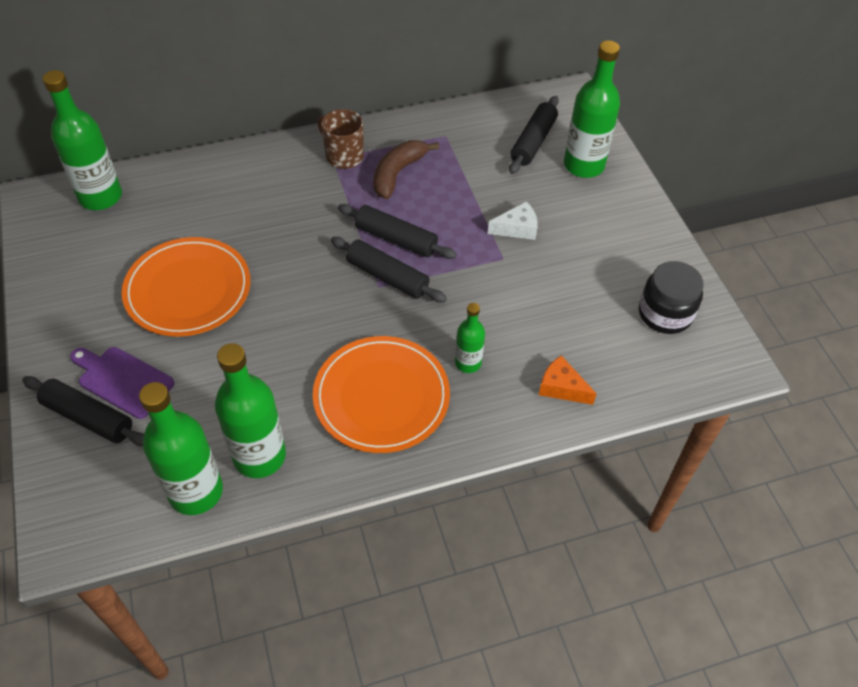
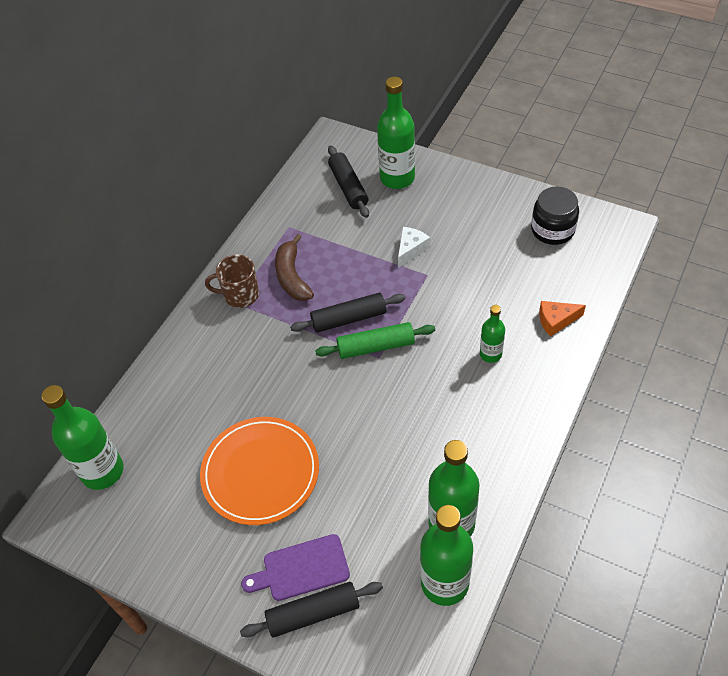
camera: 40 degrees left, 0 degrees up
(381, 396) = (471, 420): orange plate -> none
(387, 277) = (376, 347): black rolling pin -> green rolling pin

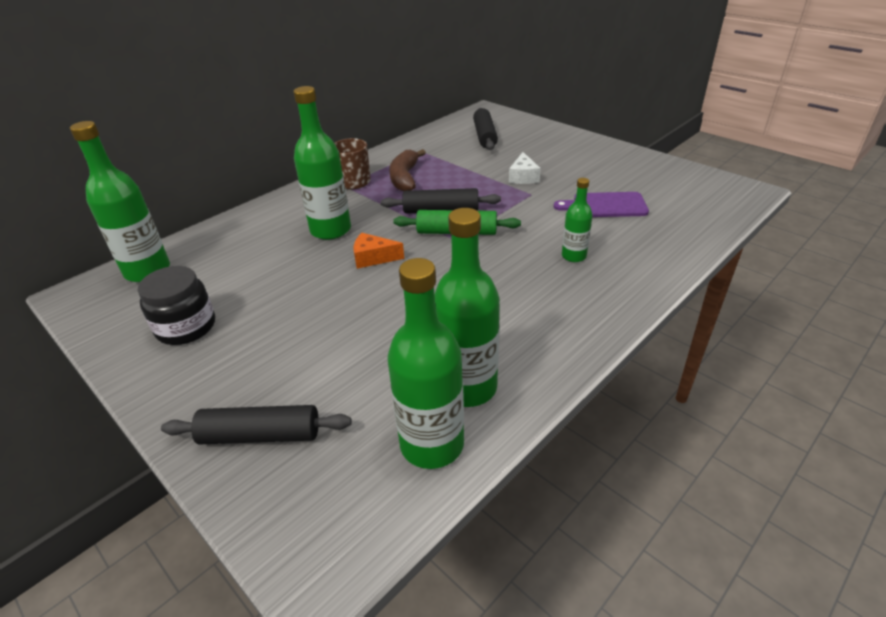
camera: 15 degrees right, 15 degrees down
(260, 472) = (288, 300): orange plate -> none
(301, 569) = (275, 389): purple cutting board -> purple cutting board (605, 205)
(397, 178) = (531, 136): green bottle -> green bottle (330, 230)
(411, 249) = (523, 177): white cheese -> white cheese turned 135 degrees clockwise
(552, 230) = (671, 183): black jar -> black jar (186, 327)
(556, 321) = (656, 243): orange cheese -> orange cheese (373, 258)

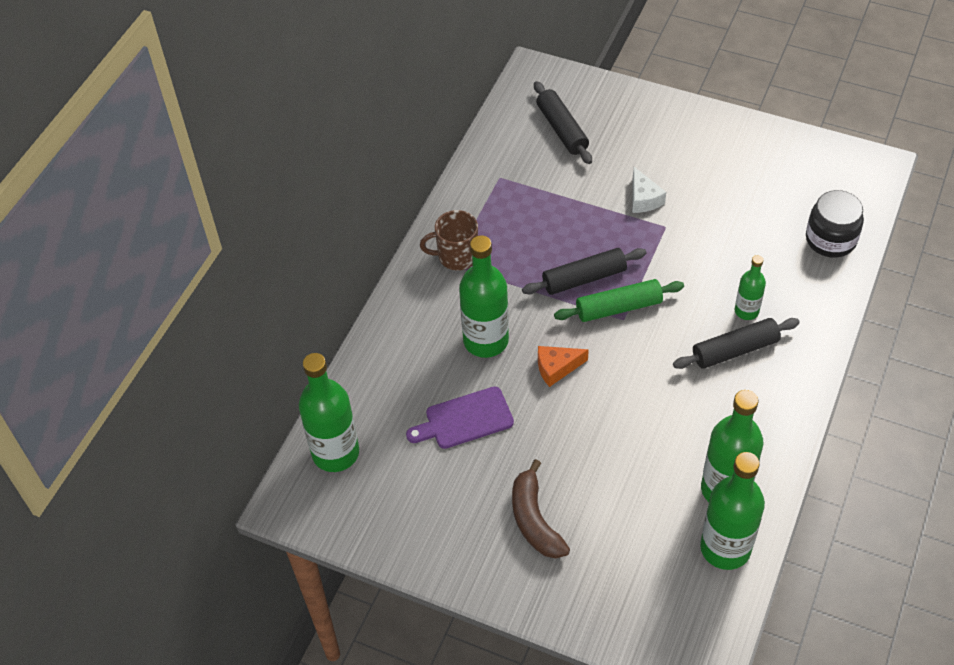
camera: 20 degrees left, 15 degrees up
(186, 327) = (438, 506): black jar -> black jar (830, 239)
(260, 435) = (590, 585): black rolling pin -> black rolling pin (735, 350)
(405, 178) = (512, 233): brown banana -> brown banana (534, 520)
(605, 205) = (748, 226): purple cutting board -> purple cutting board (465, 419)

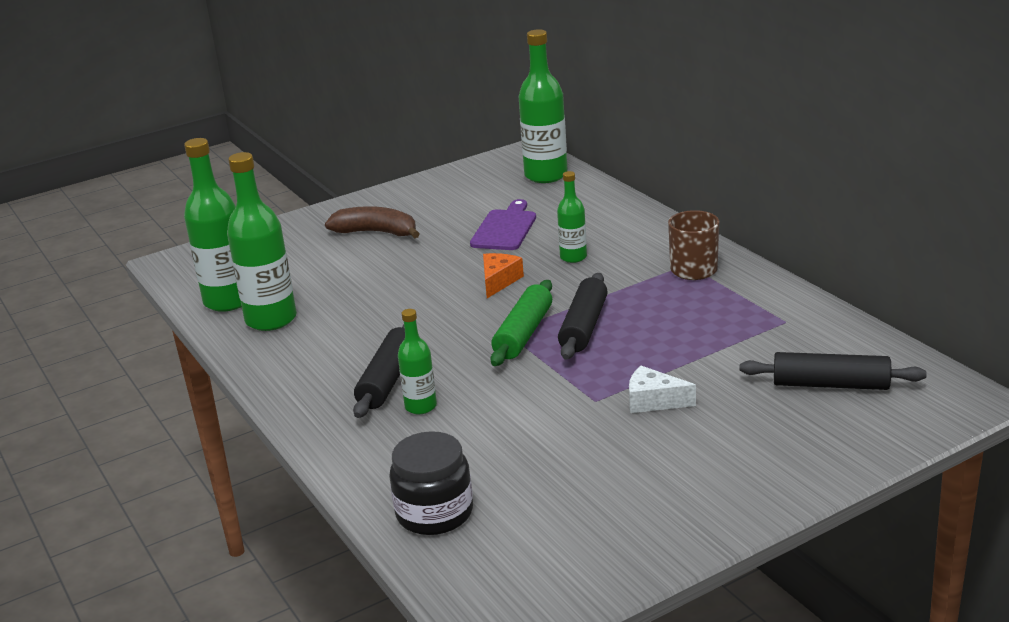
camera: 125 degrees right, 25 degrees down
(486, 341) = (573, 257): green bottle -> green bottle, size x0.55

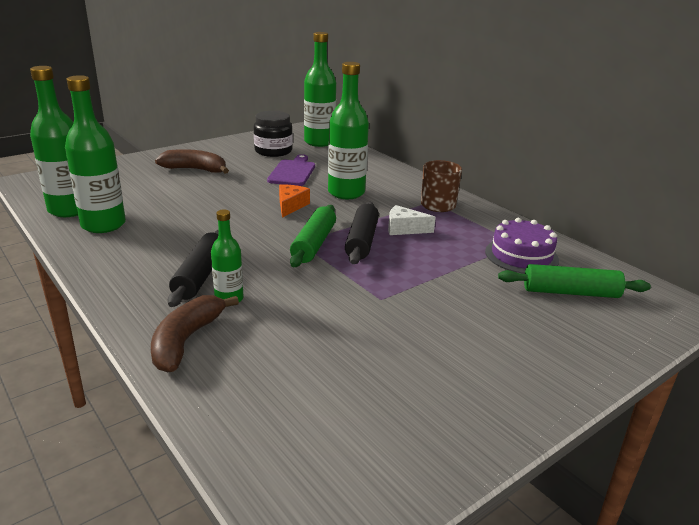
camera: 10 degrees left, 0 degrees up
(375, 454) = (186, 340): none -> brown banana
(434, 513) = (243, 401): black jar -> black jar (273, 151)
(573, 257) = (346, 193): green bottle -> green bottle, size x1.83
(653, 401) = (430, 301): white cheese -> white cheese (404, 229)
(784, 338) = (521, 255): none -> purple cake
(830, 385) = (570, 292): black rolling pin -> green rolling pin

